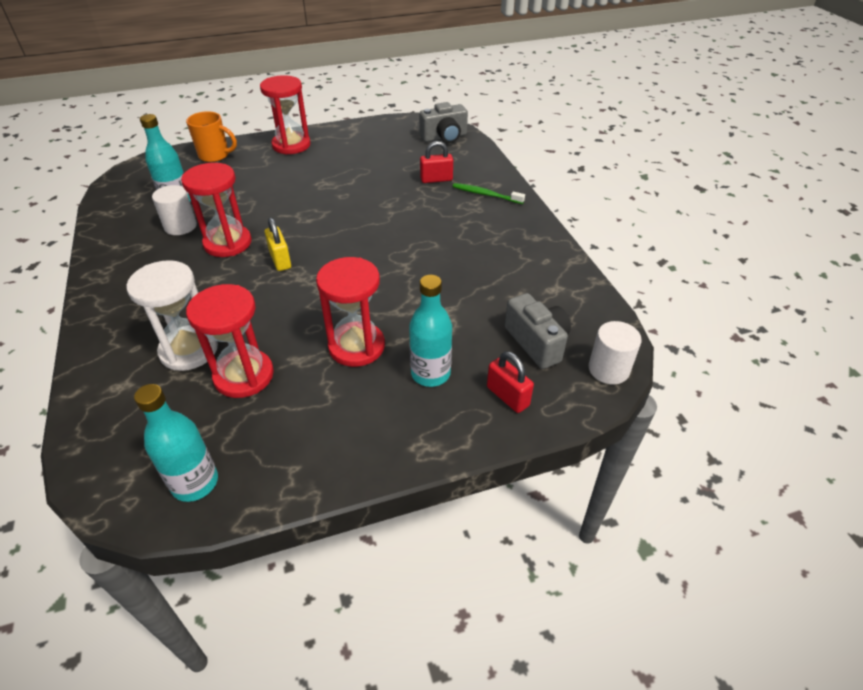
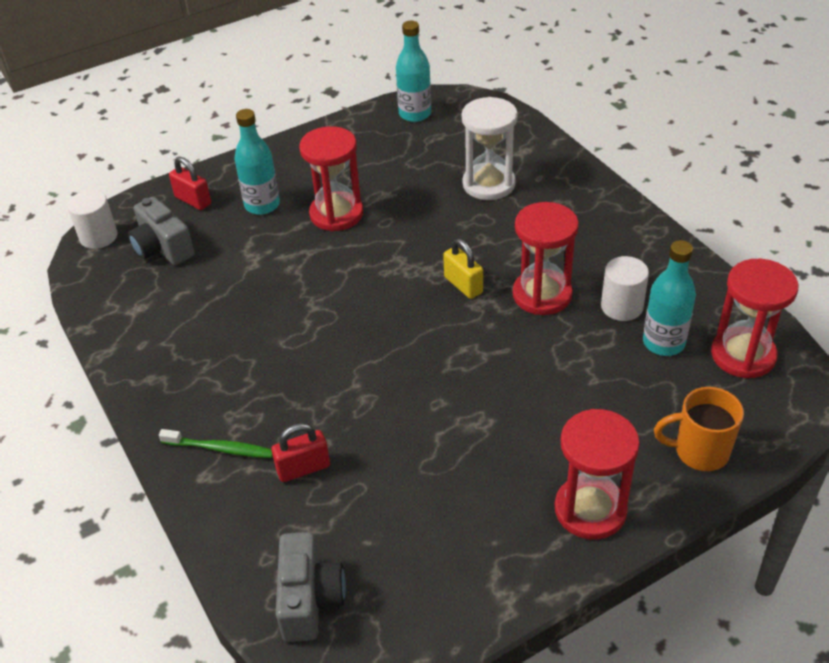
camera: 170 degrees right, 0 degrees up
(244, 375) = (425, 175): red hourglass -> red hourglass (743, 355)
(444, 137) = (310, 599): grey camera -> grey camera turned 120 degrees clockwise

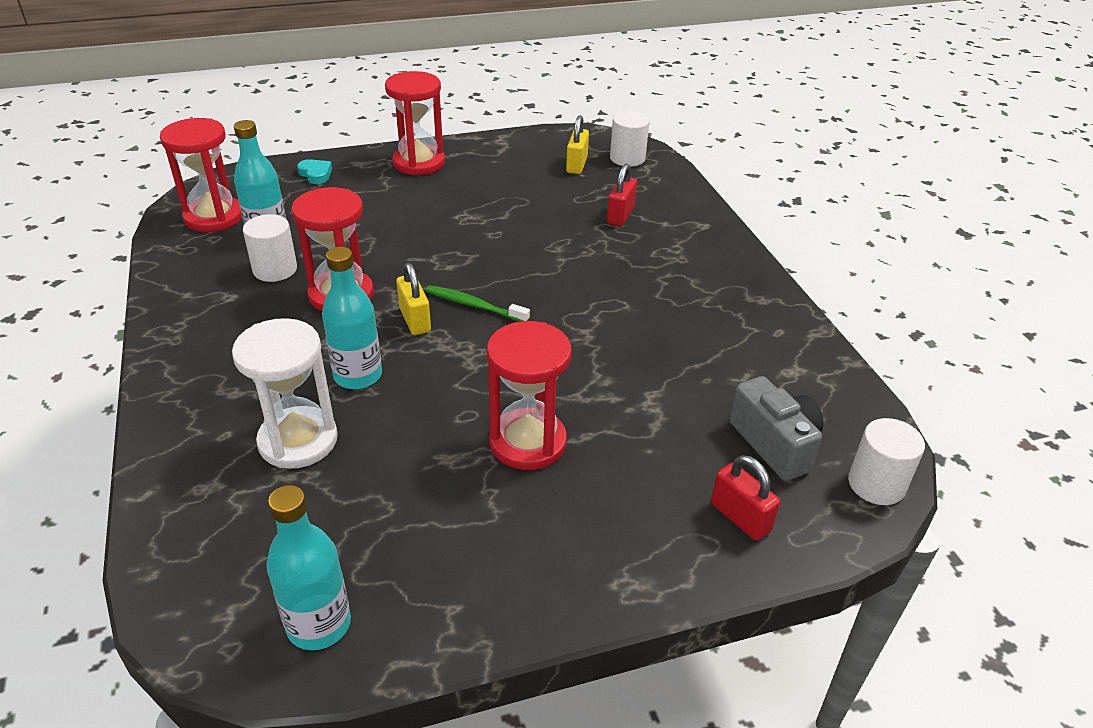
camera: 170 degrees left, 5 degrees down
(220, 449) = (690, 238): green toothbrush -> green toothbrush (474, 305)
(262, 205) = (632, 483): turquoise bottle -> turquoise bottle (358, 376)
(303, 468) = (620, 216): red padlock -> red padlock turned 60 degrees counterclockwise
(310, 599) = (627, 158): grey camera -> white cylinder
(378, 562) = (576, 165): none -> yellow padlock
(699, 452) = (316, 174): orange mug -> turquoise heart

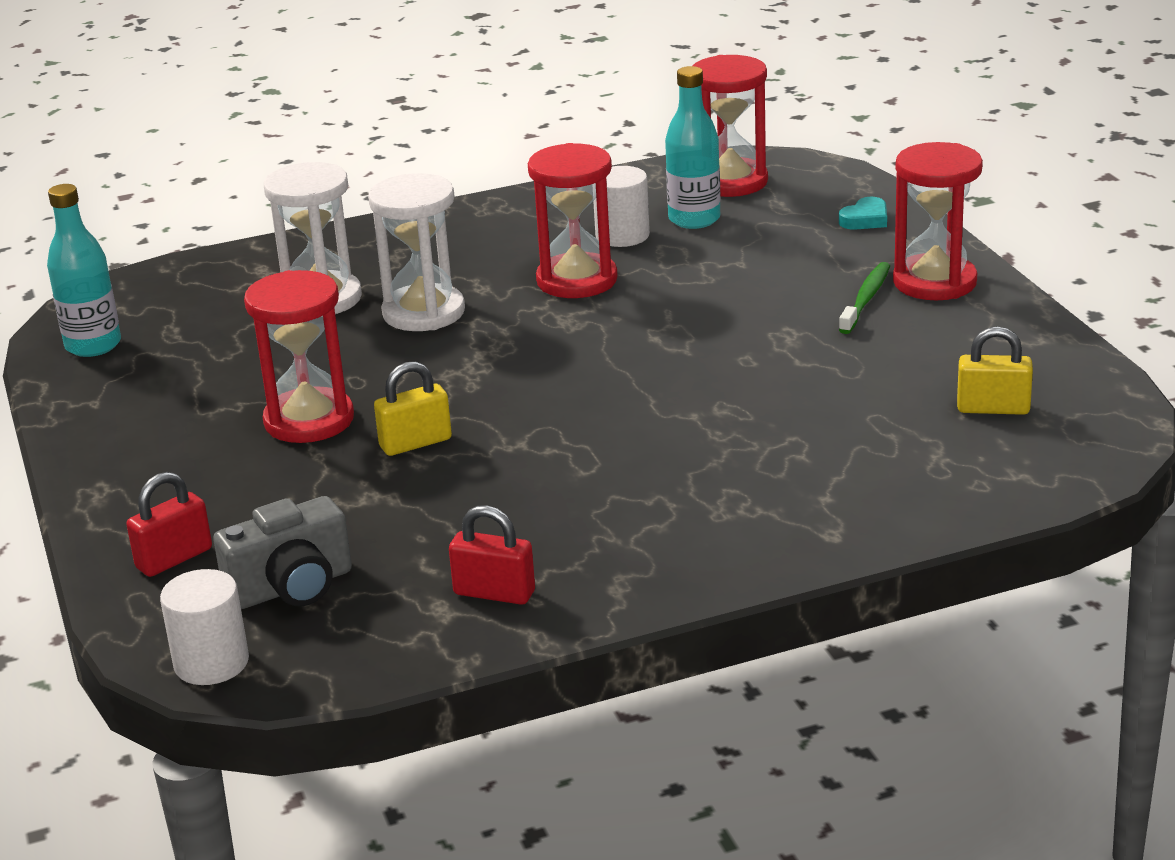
camera: 90 degrees right, 10 degrees down
(358, 376) = (424, 312): turquoise bottle -> white hourglass
(415, 320) = (530, 330): yellow padlock -> yellow padlock (415, 443)
(474, 305) = (567, 363): green toothbrush -> green toothbrush (866, 299)
(620, 216) = (835, 456): red padlock -> red padlock (494, 593)
(627, 158) = (1044, 454): white cylinder -> none

